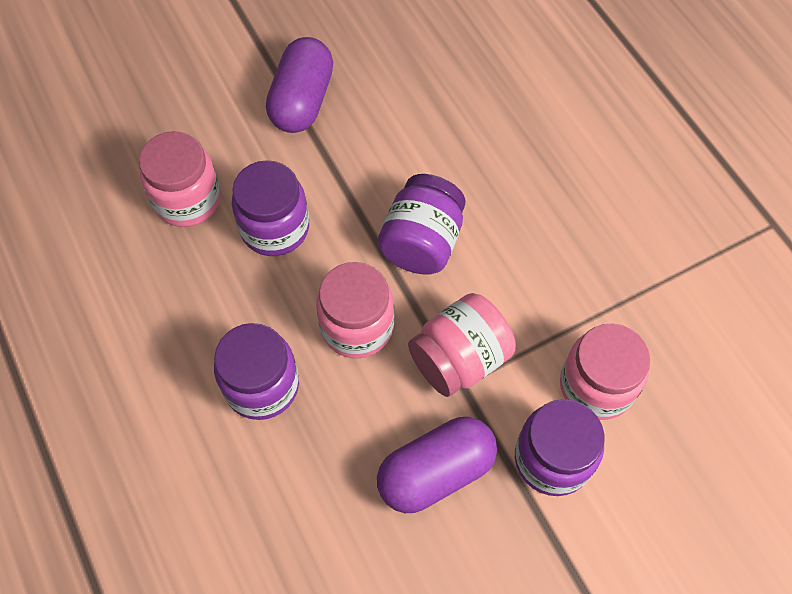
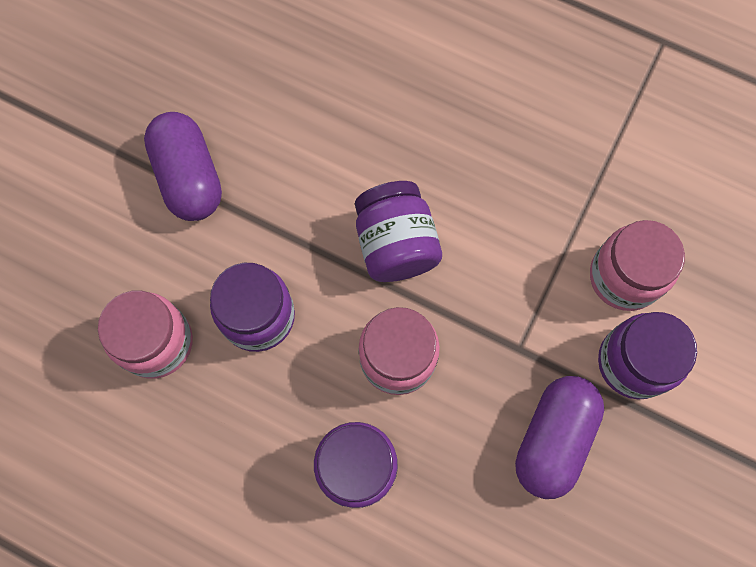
camera: 35 degrees left, 10 degrees up
(459, 359) = (502, 328): pink jar -> none

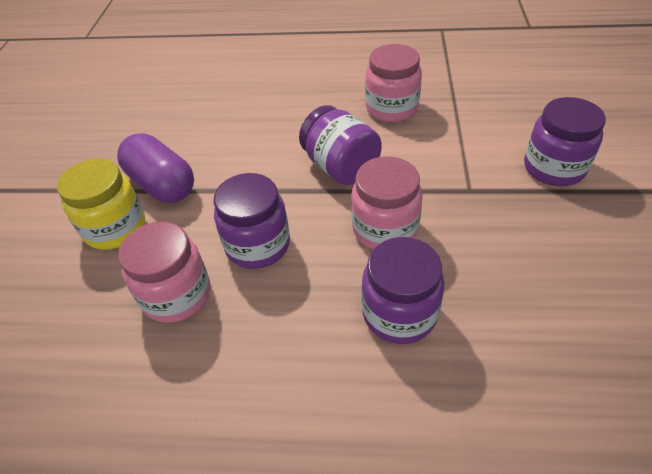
camera: 20 degrees left, 25 degrees down
(122, 221) = (115, 228): none -> yellow jar
(553, 439) = (537, 232): purple capsule -> none
(624, 277) = (508, 129): pink jar -> pink jar (391, 108)

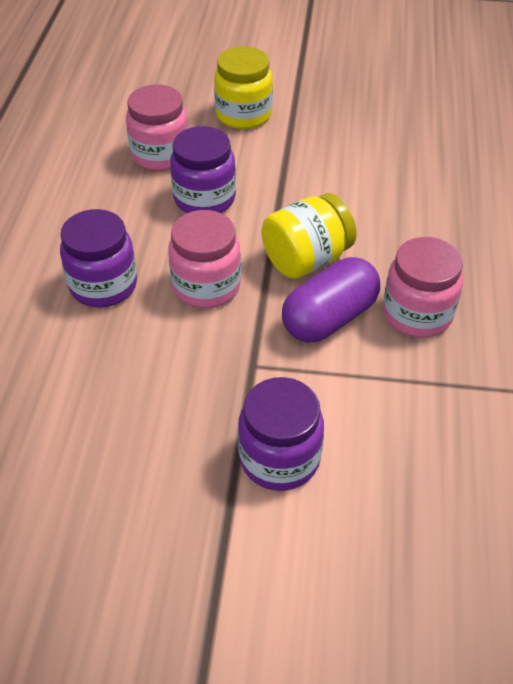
camera: 90 degrees right, 0 degrees up
(162, 184) = (296, 136): purple capsule -> purple capsule (329, 318)
(340, 167) = (306, 259): purple jar -> yellow jar

